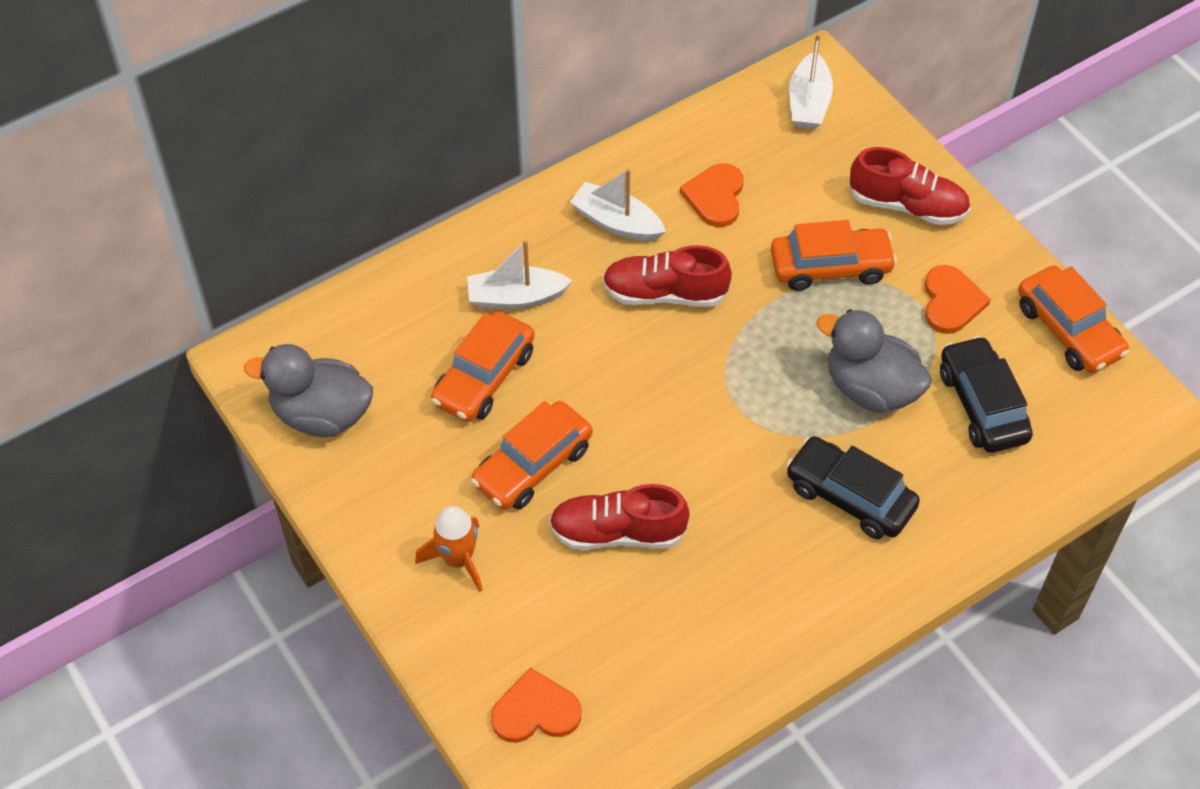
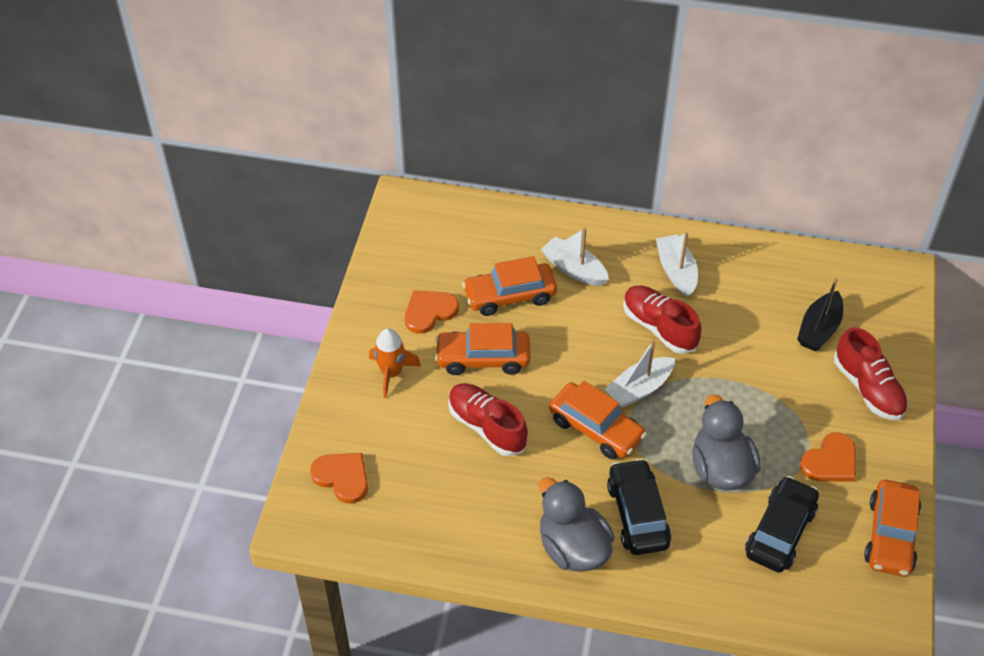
camera: 45 degrees right, 5 degrees down
(321, 415) = (408, 252): grey duck -> grey duck (573, 548)
(715, 197) = (751, 298): orange heart -> orange heart (429, 312)
(806, 180) = (819, 329): none -> black boat
(808, 103) = (872, 288): white boat -> white boat (639, 389)
(830, 267) = (776, 386): orange car -> orange car (596, 428)

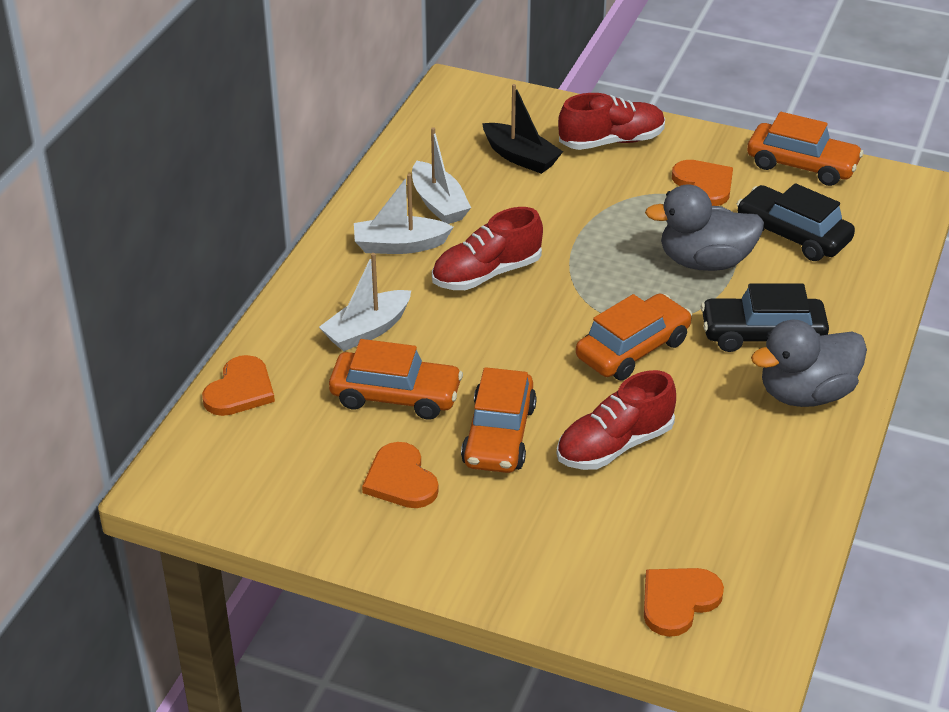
camera: 80 degrees left, 10 degrees down
(391, 373) = (504, 531): orange rocket -> none
(496, 215) = (240, 390): none -> orange heart
(510, 296) = (396, 396): orange car -> orange car turned 75 degrees counterclockwise
(639, 389) = (578, 304): white boat -> white boat (439, 203)

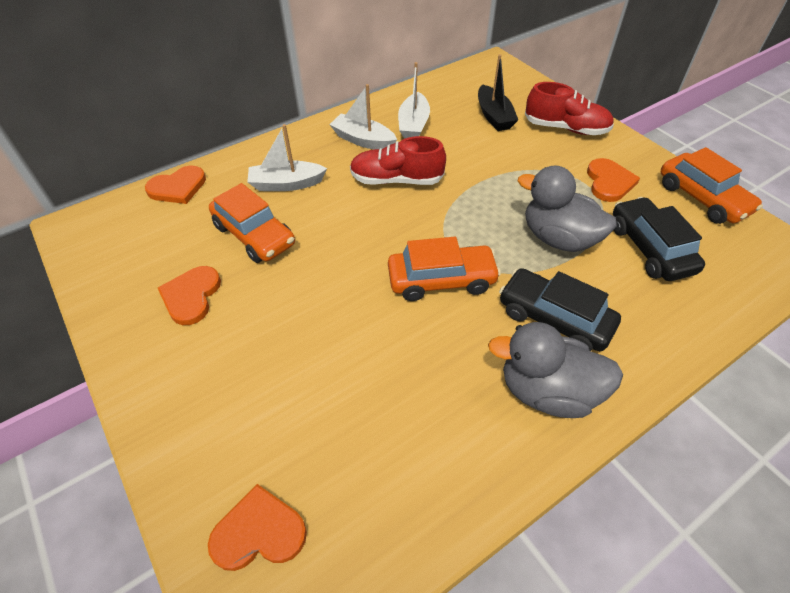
camera: 35 degrees right, 10 degrees up
(499, 435) = (285, 298): orange car -> none
(614, 445) = (353, 351): red shoe -> none

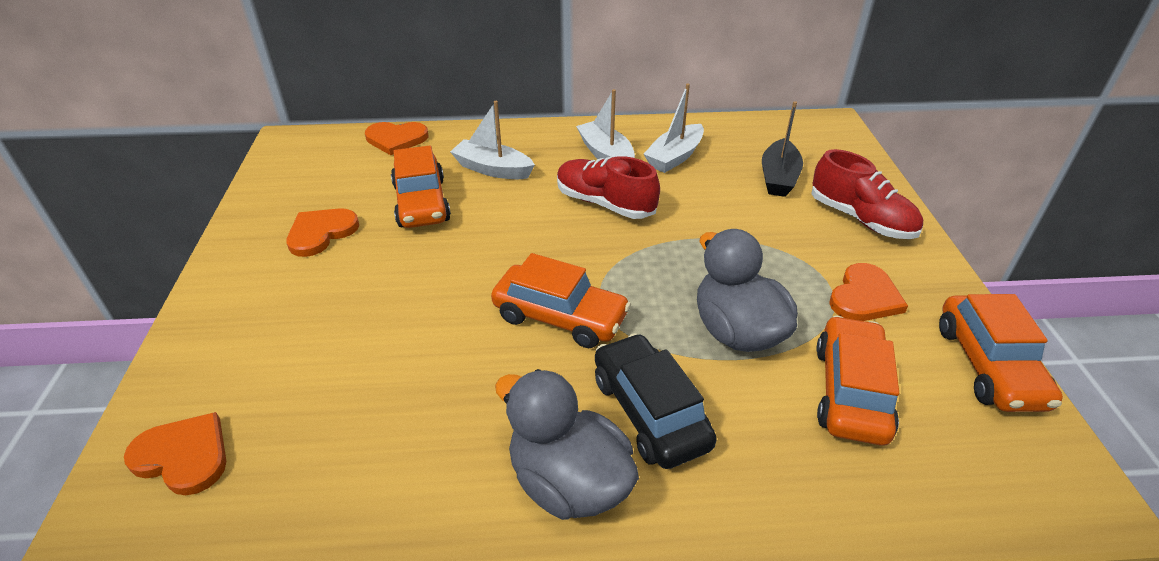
camera: 30 degrees right, 10 degrees down
(649, 248) = (850, 392): black car -> orange car

